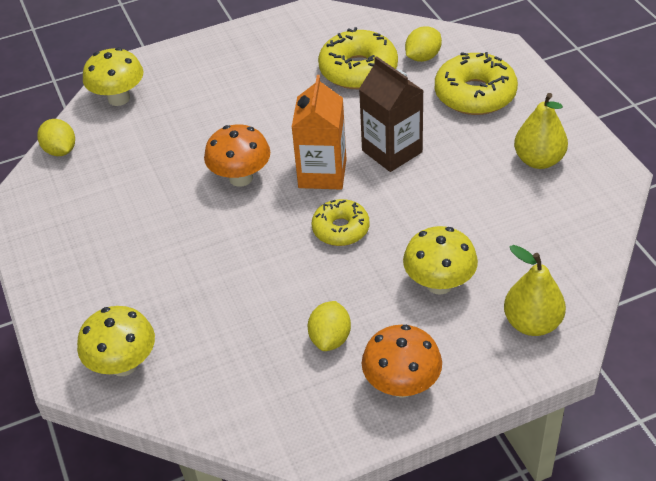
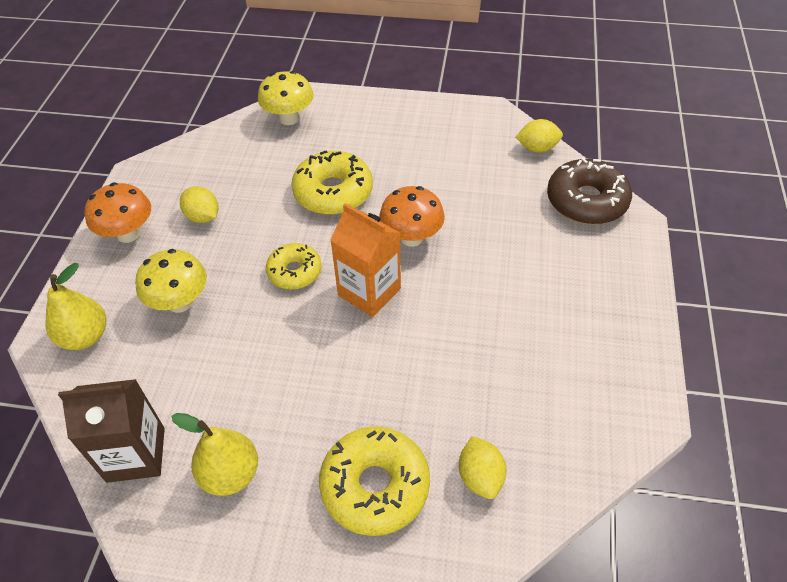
camera: 120 degrees right, 5 degrees up
(119, 98) = (586, 201): yellow mushroom -> brown donut
(358, 70) = (501, 399): yellow donut -> yellow donut (333, 192)
(392, 151) = (353, 357): brown carton -> brown carton (136, 454)

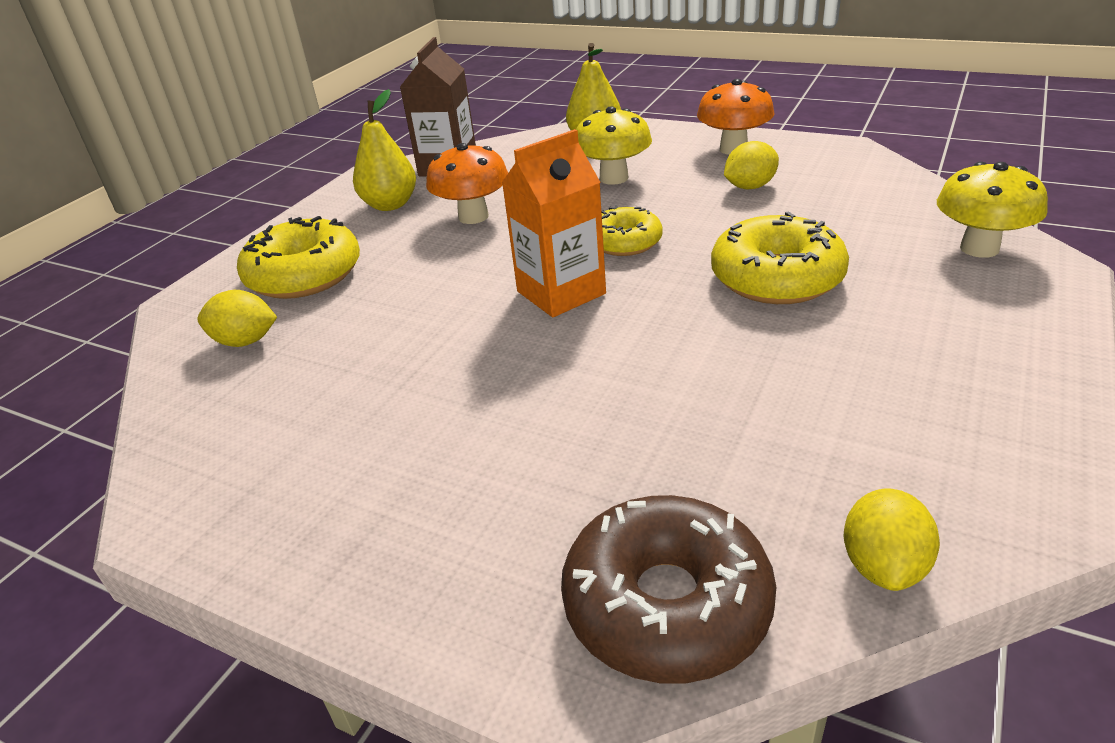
camera: 110 degrees right, 15 degrees down
(411, 237) = (649, 339): orange mushroom -> orange mushroom (473, 217)

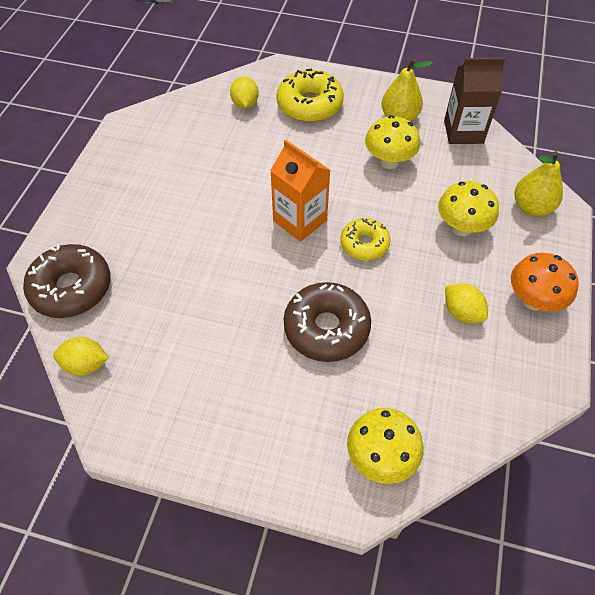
camera: 75 degrees right, 20 degrees up
(473, 217) = (389, 161): orange mushroom -> yellow mushroom
(776, 278) = (326, 328): yellow donut -> brown donut

